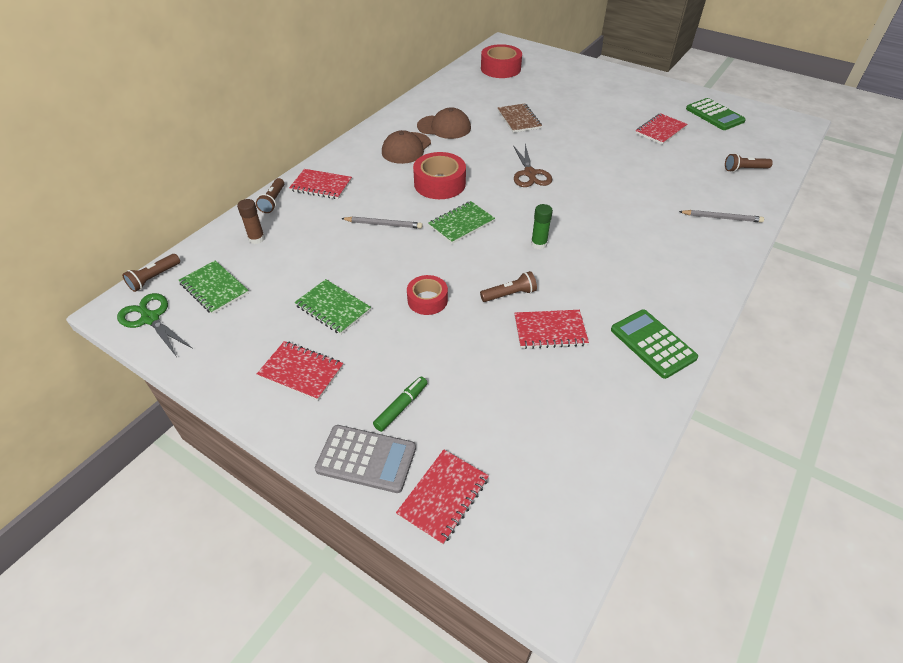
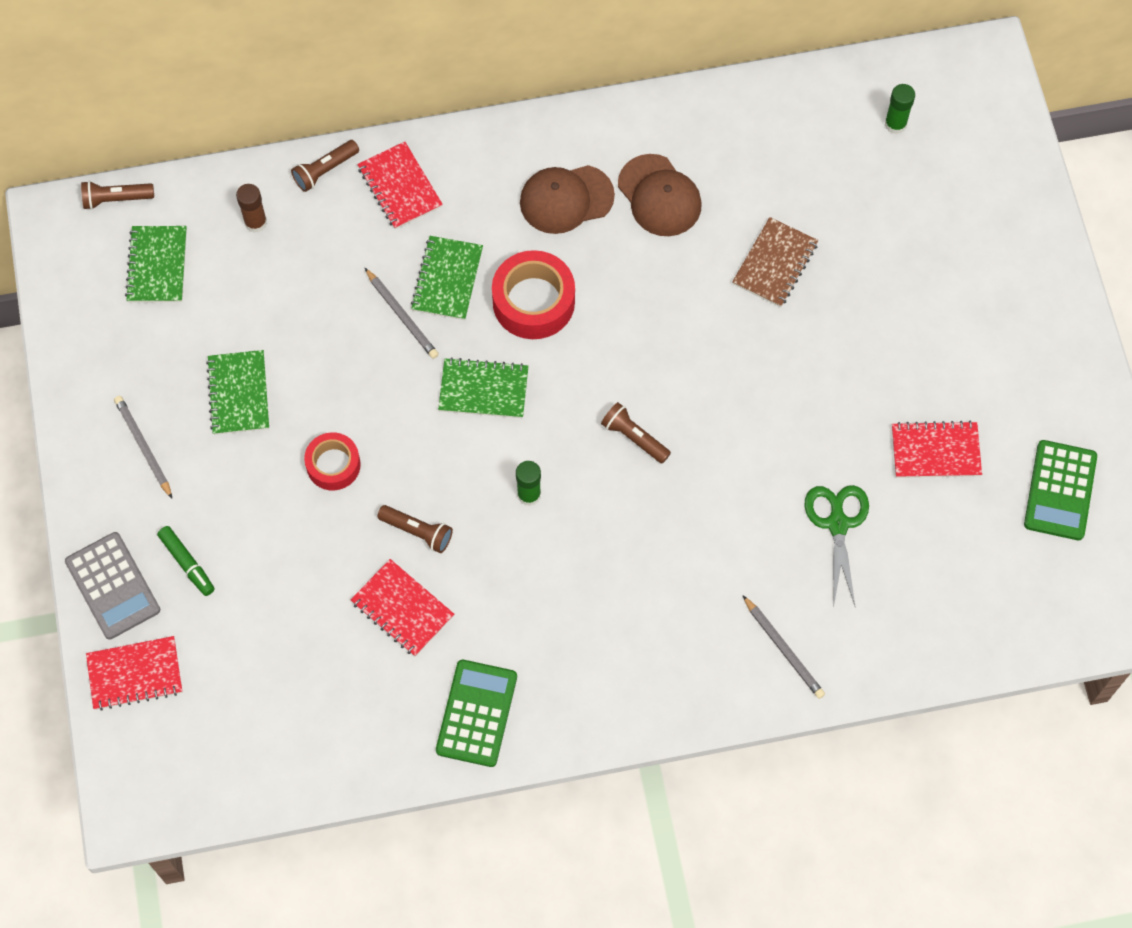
camera: 45 degrees right, 20 degrees up
(150, 318) = (73, 257): green scissors -> green scissors (837, 523)
(301, 371) = (144, 447): red notebook -> grey pencil
(388, 200) = (447, 279): none -> green notebook
(401, 407) = (187, 563): green marker -> green marker turned 60 degrees clockwise
(500, 68) = (895, 124): red tape -> green glue stick
(530, 174) = (658, 379): brown scissors -> none
(744, 169) = (936, 611): brown flashlight -> brown flashlight (634, 437)

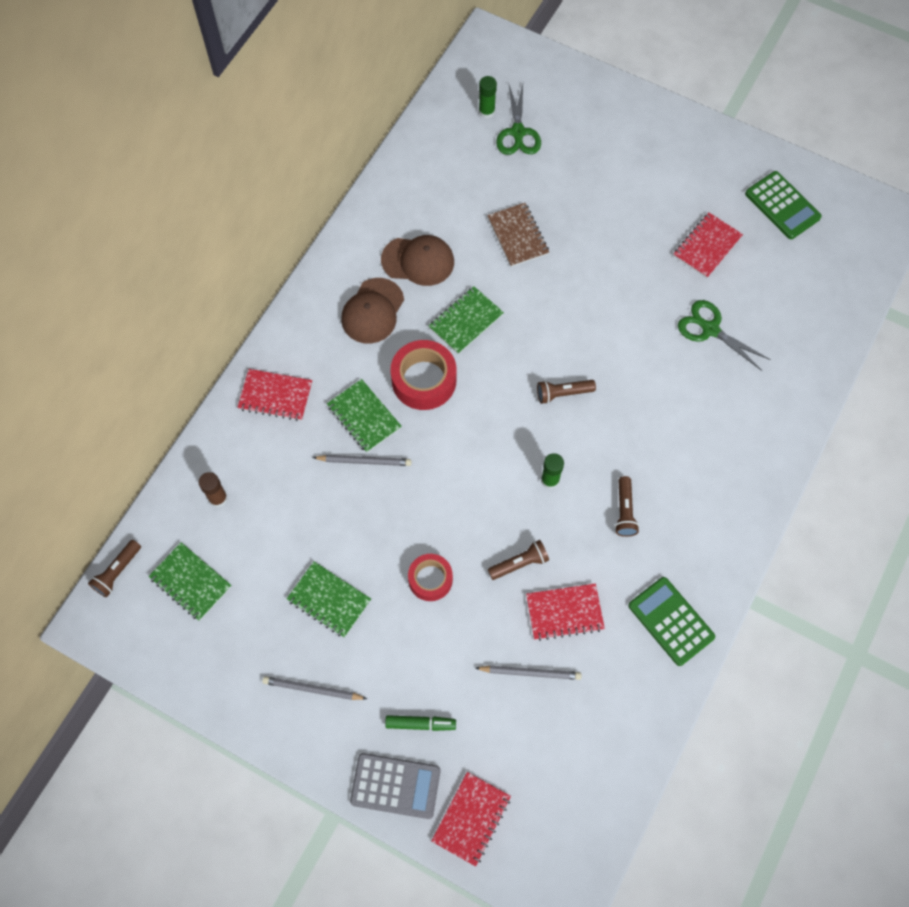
camera: 50 degrees left, 0 degrees up
(325, 170) = (221, 430): brown flashlight -> brown flashlight (624, 511)
(483, 389) = (457, 452): green notebook -> green notebook (465, 321)
(783, 649) = (766, 417): grey pencil -> grey pencil (530, 673)
(898, 172) = (518, 133): none -> green scissors

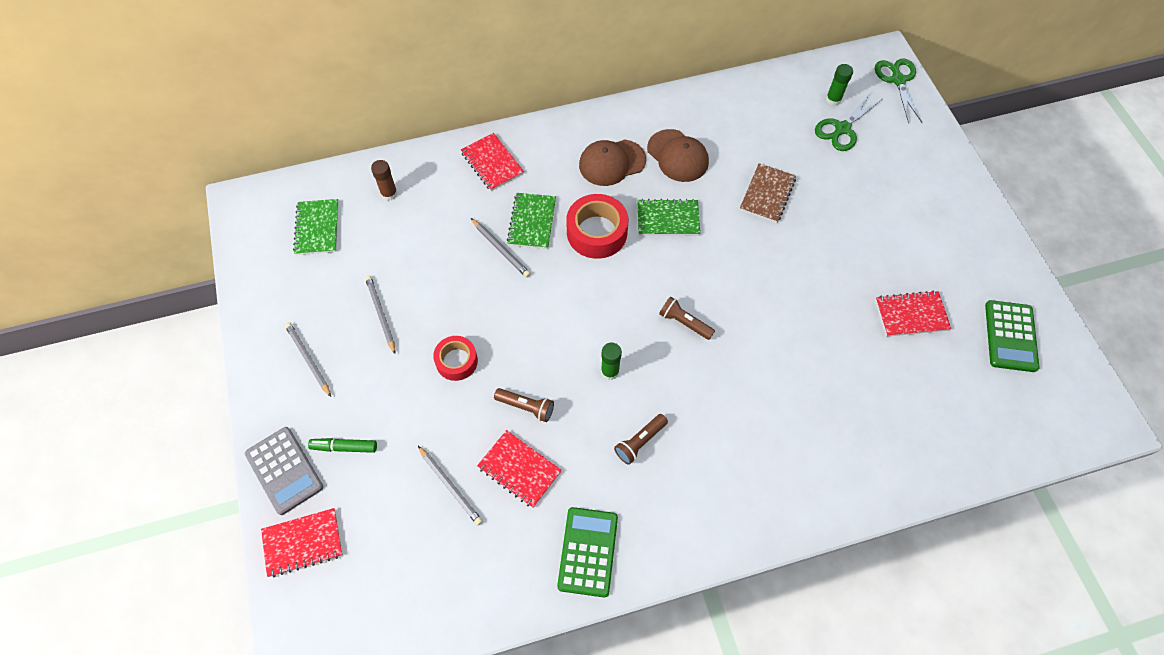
camera: 45 degrees right, 5 degrees down
(117, 572) = (286, 185): brown flashlight -> none
(329, 600) = (381, 314): green notebook -> grey pencil
(420, 724) = (344, 447): green marker -> green marker turned 135 degrees clockwise
(709, 329) = (849, 374): green scissors -> green scissors (897, 79)

